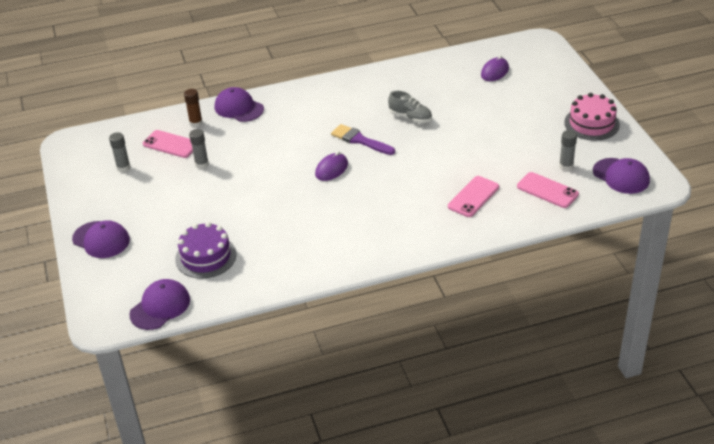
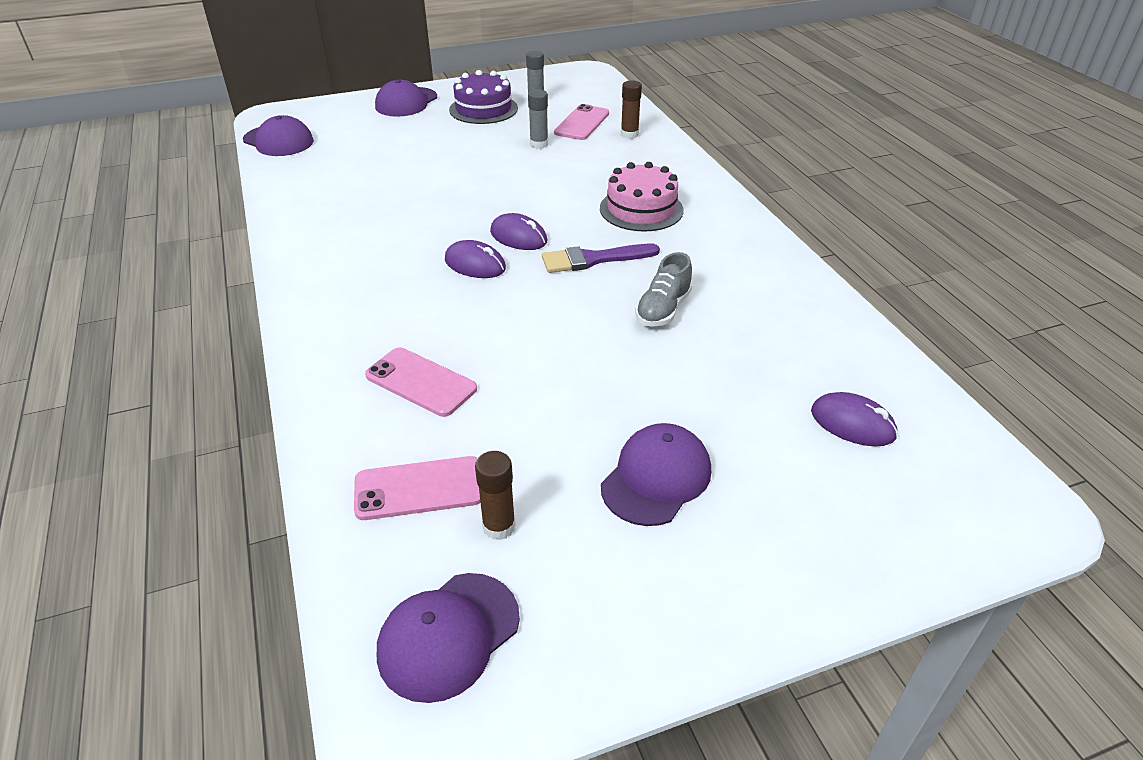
camera: 85 degrees right, 0 degrees up
(206, 257) = (354, 159): purple cake -> purple cake (483, 109)
(239, 108) = (668, 160): purple cap -> purple cap (656, 478)
(360, 140) = (593, 259): purple brush -> purple brush turned 135 degrees counterclockwise
(362, 185) = (475, 264): none -> purple mouse
(547, 190) = (419, 488): pink phone -> pink phone turned 45 degrees clockwise
(566, 166) = (499, 526): grey glue stick -> brown glue stick
(591, 123) = (670, 593): pink cake -> pink cake (641, 209)

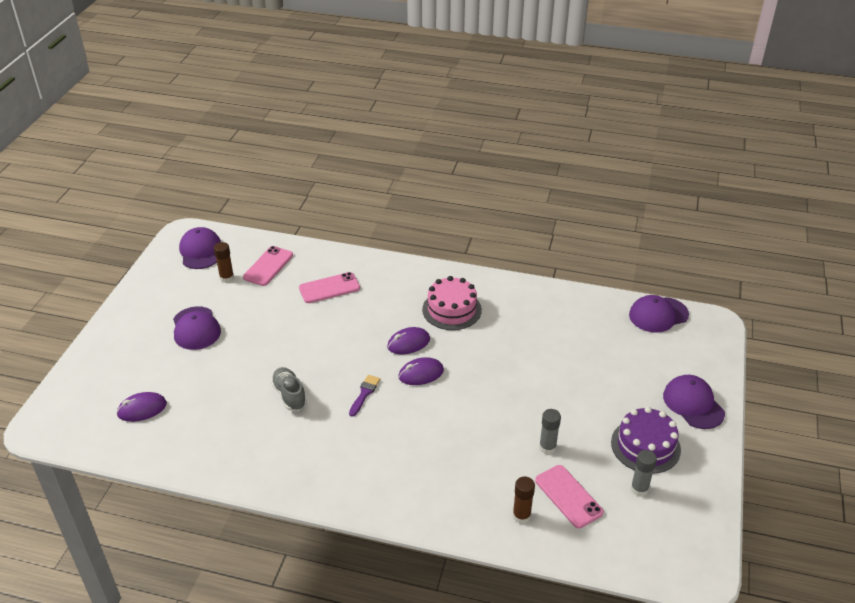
camera: 125 degrees right, 0 degrees up
(593, 259) = (364, 393): purple brush -> purple brush, size x0.66
(641, 209) = (398, 450): pink cake -> pink cake (451, 309)

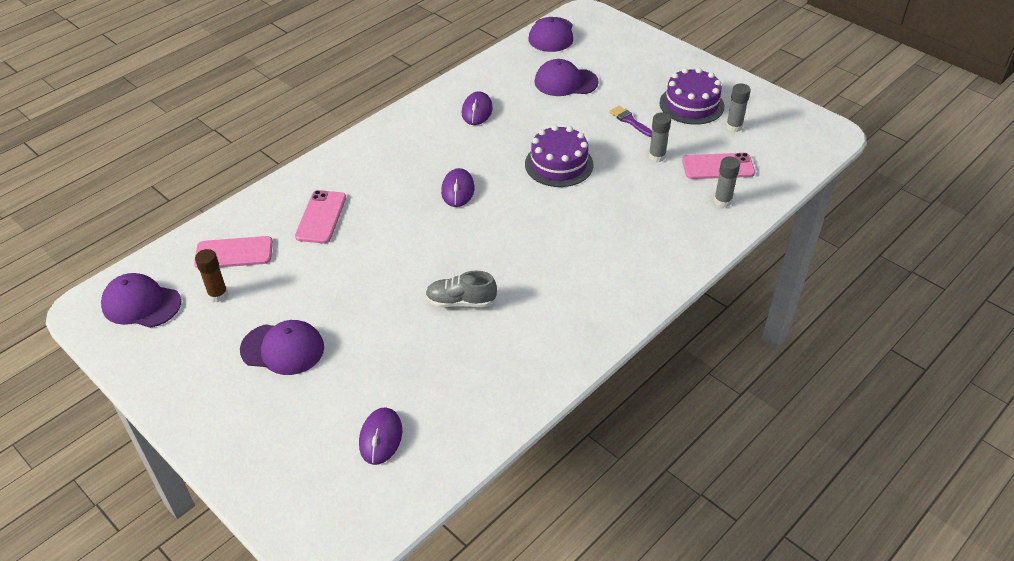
camera: 60 degrees left, 5 degrees up
(268, 266) = (234, 253): pink phone -> pink phone turned 60 degrees counterclockwise
(364, 393) = (503, 245): purple brush -> purple brush (630, 121)
(421, 374) = (507, 197): purple mouse -> purple mouse (477, 111)
(451, 309) = (436, 145): pink cake -> none
(485, 388) = (559, 164): none -> purple cake
(521, 516) = (722, 201): brown glue stick -> grey glue stick
(693, 404) = (665, 62): purple cap -> purple cap (565, 82)

